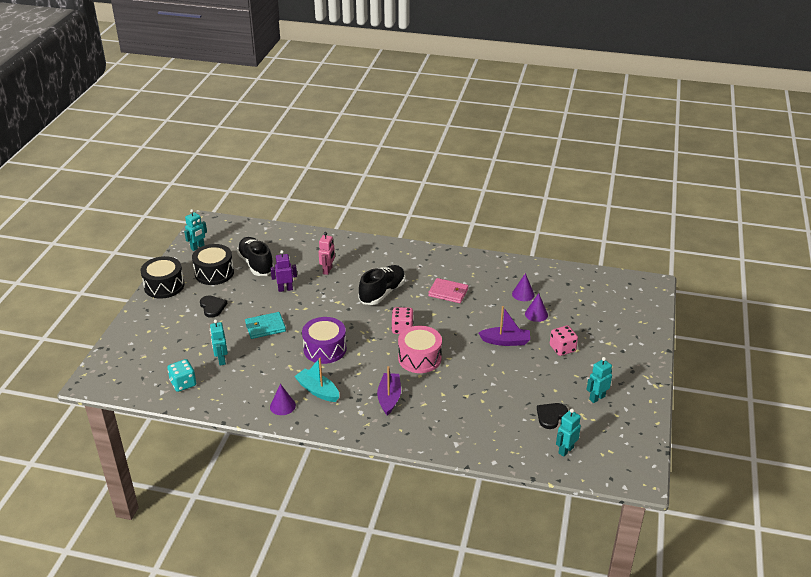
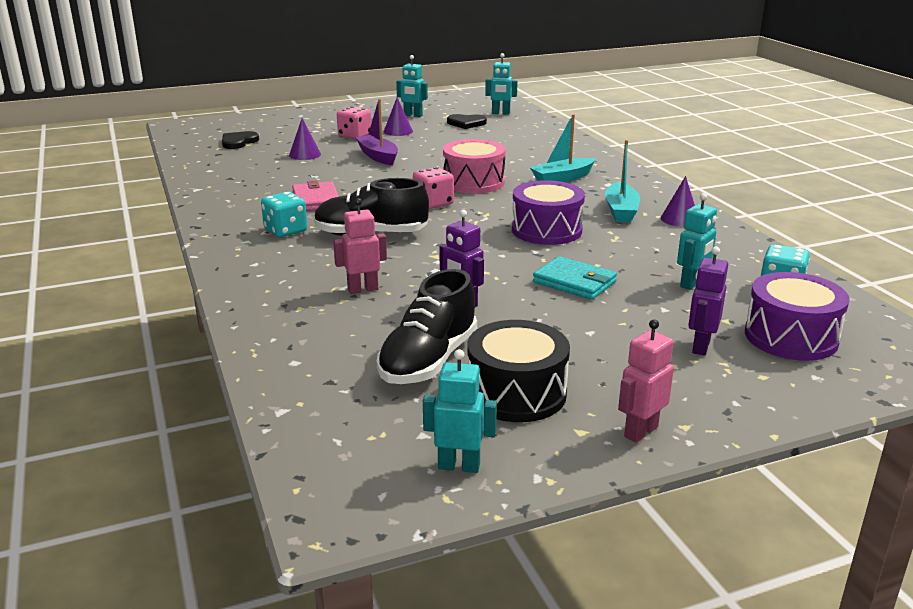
camera: 125 degrees left, 10 degrees down
(155, 356) = (791, 337): none -> purple drum
(164, 286) = (640, 432): black drum -> pink robot
(181, 329) = (700, 347): none -> purple robot
(212, 307) = (606, 345): black heart -> black heart (238, 142)
(389, 398) = (562, 178): purple boat -> turquoise boat
(414, 271) = (285, 231): none -> turquoise dice
(523, 294) = (269, 167): purple cone -> purple cone (398, 131)

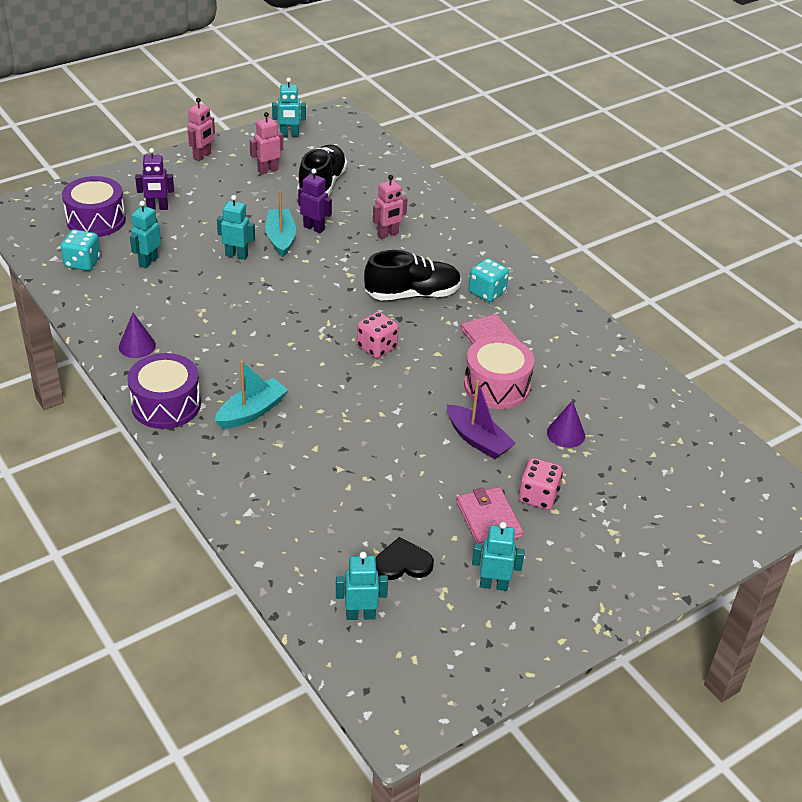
camera: 165 degrees right, 15 degrees up
(238, 142) = (669, 457): black heart -> none
(398, 131) = (488, 519): purple cone -> pink wallet
(473, 182) = (348, 392): pink drum -> pink drum (496, 386)
(516, 393) = (267, 170): black drum -> pink robot
(546, 230) = (262, 315): purple drum -> purple drum (166, 405)
(574, 282) = (236, 255): turquoise wallet -> turquoise robot
(621, 211) = (192, 354): turquoise boat -> turquoise boat (280, 238)
(700, 347) = (157, 208): purple robot -> purple robot turned 75 degrees clockwise

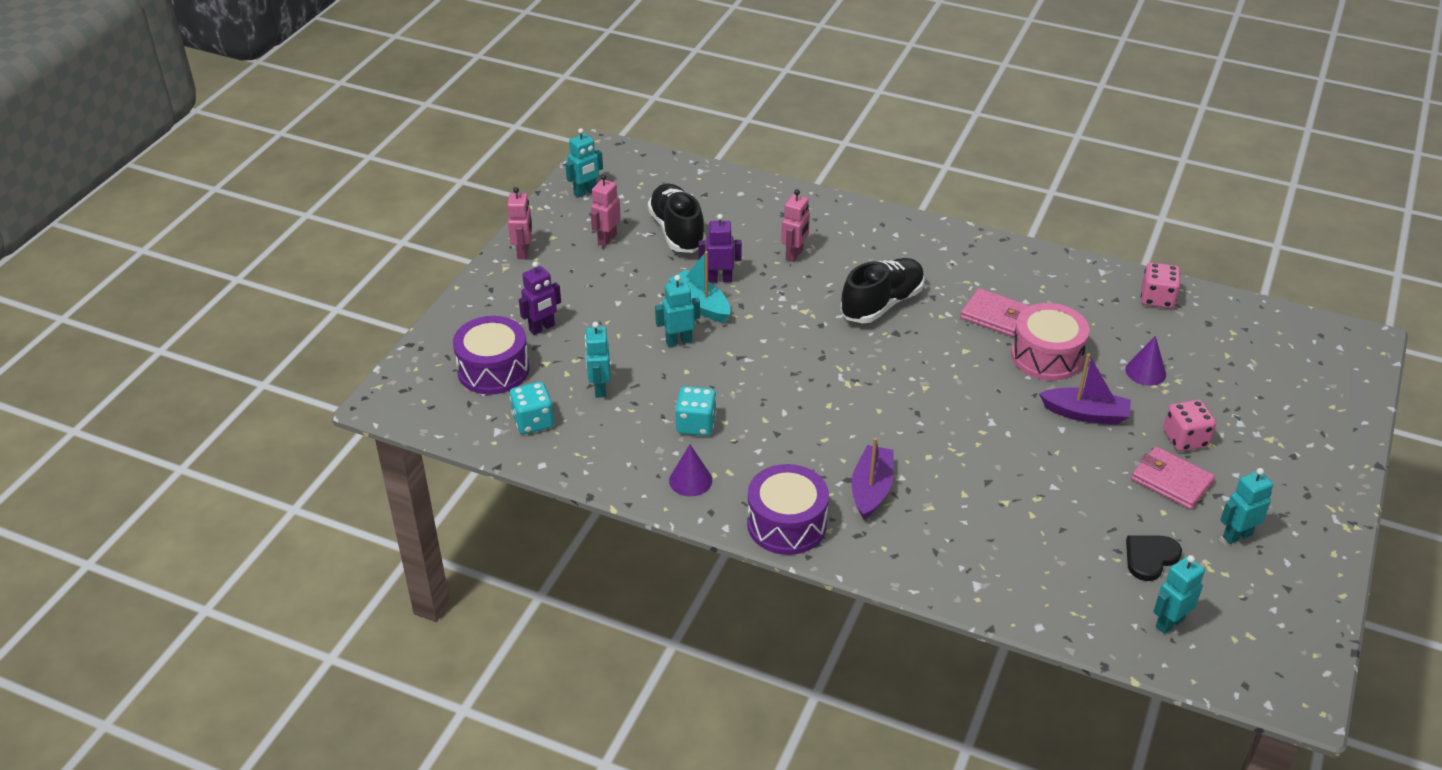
camera: 30 degrees left, 0 degrees up
(251, 412) = (871, 489): turquoise boat -> purple boat
(377, 347) = (908, 370): pink dice -> pink dice (1157, 298)
(487, 292) = (942, 271): turquoise dice -> turquoise dice (696, 424)

